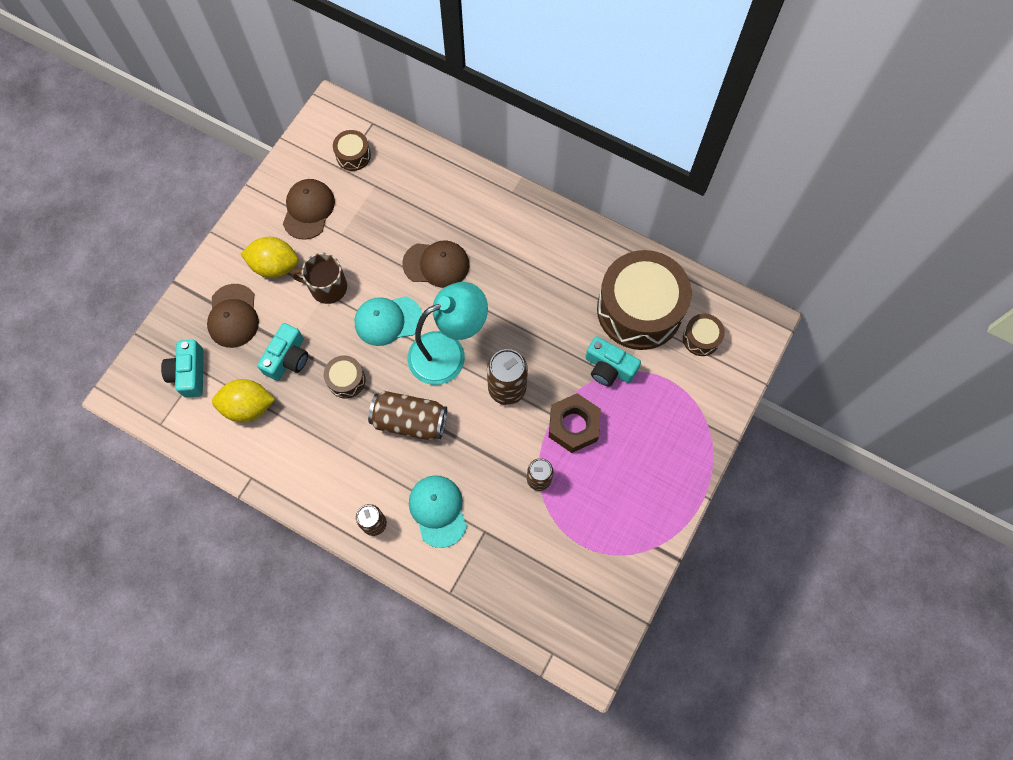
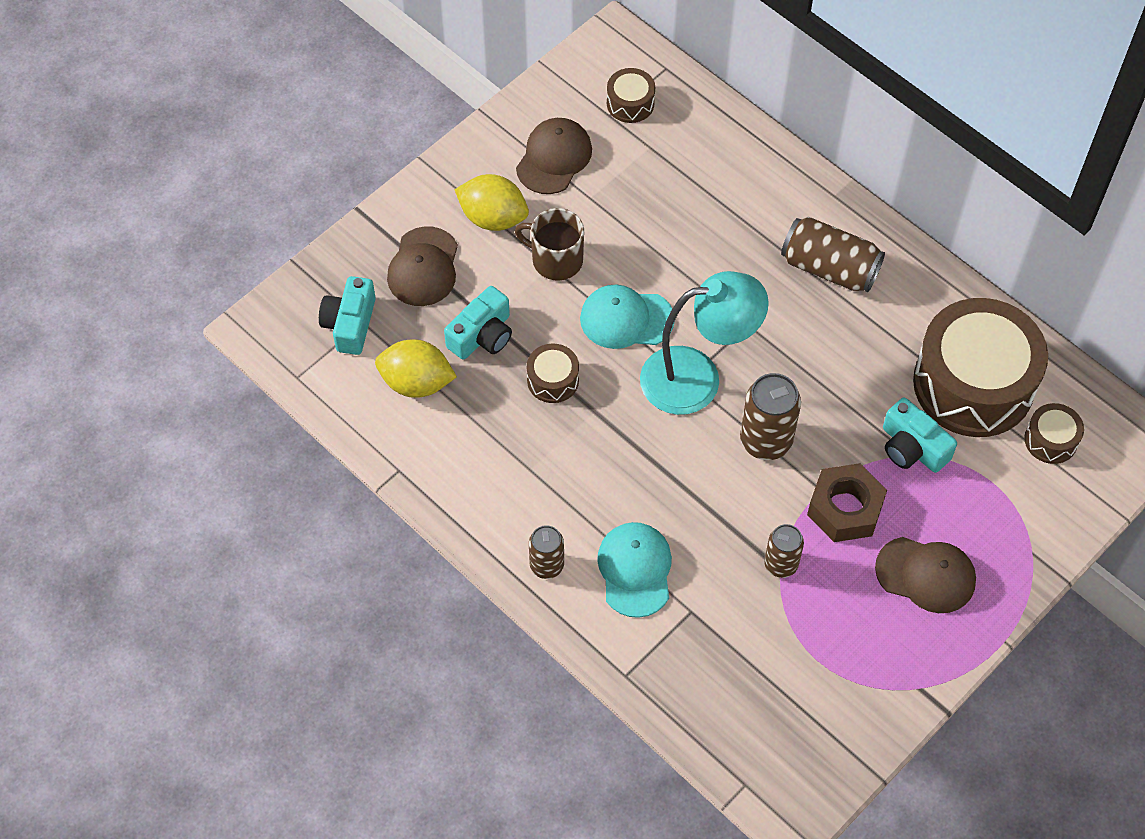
camera: 15 degrees right, 10 degrees down
(410, 421) = (625, 450): brown can -> brown can (829, 268)
(436, 264) = (708, 264): brown cap -> brown cap (926, 575)

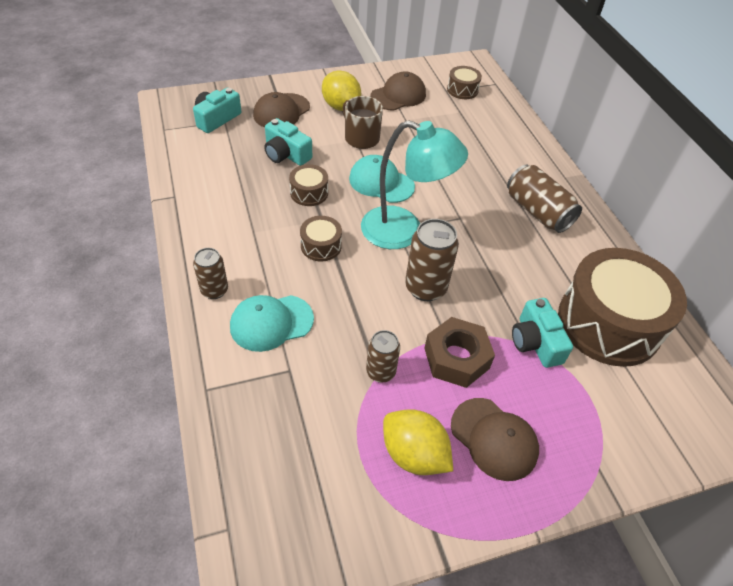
camera: 25 degrees right, 10 degrees down
(416, 383) = (227, 159): yellow lemon -> yellow lemon (414, 454)
(482, 335) = (286, 154): turquoise camera -> turquoise camera turned 60 degrees clockwise
(635, 570) = (271, 323): turquoise cap -> turquoise cap turned 135 degrees counterclockwise
(1050, 440) = (656, 390): brown drum -> brown drum (321, 246)

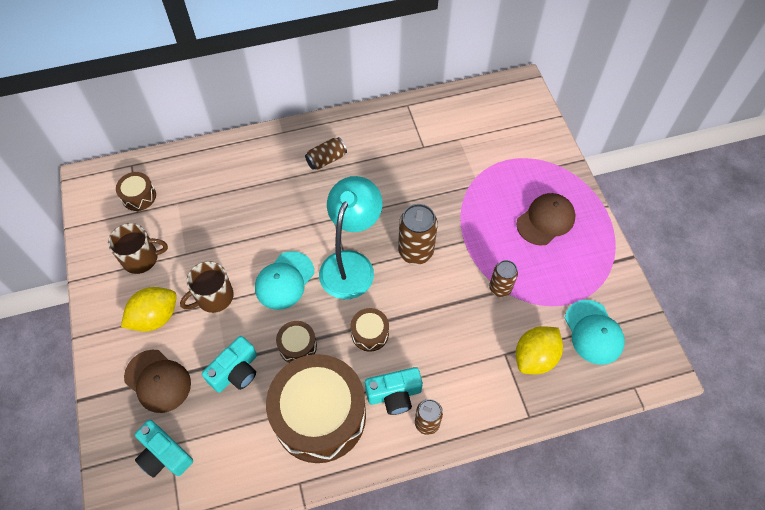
camera: 85 degrees left, 10 degrees up
(271, 323) = (459, 371): turquoise cap -> turquoise cap (593, 332)
(398, 95) = (141, 258): brown cap -> brown mug
(414, 454) = (564, 270): yellow lemon -> yellow lemon (535, 357)
(456, 358) = (483, 236): brown nut -> none
(535, 342) = (464, 183): turquoise camera -> turquoise camera (394, 394)
(538, 211) = (326, 159): brown can -> brown can, size x0.63
(609, 323) = (443, 135): brown drum -> brown drum (319, 415)

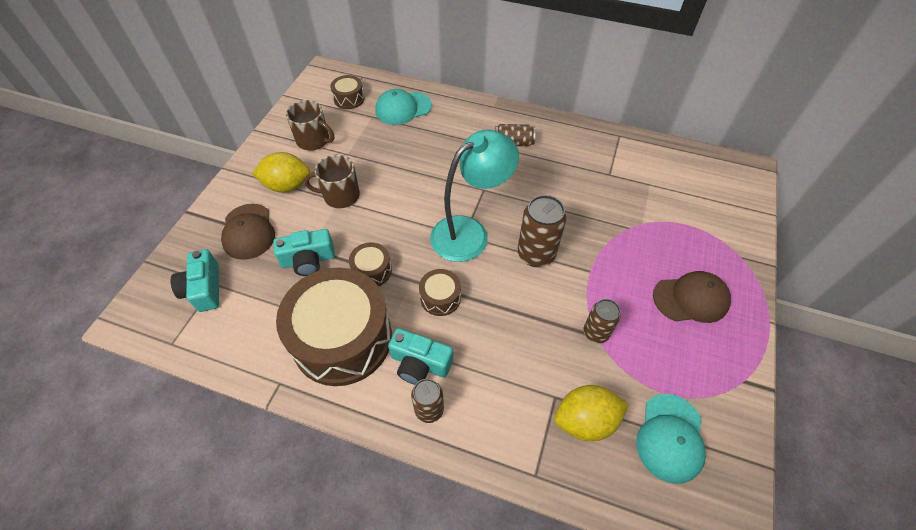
camera: 35 degrees right, 5 degrees down
(284, 280) = (404, 214): turquoise cap -> turquoise cap (403, 108)

